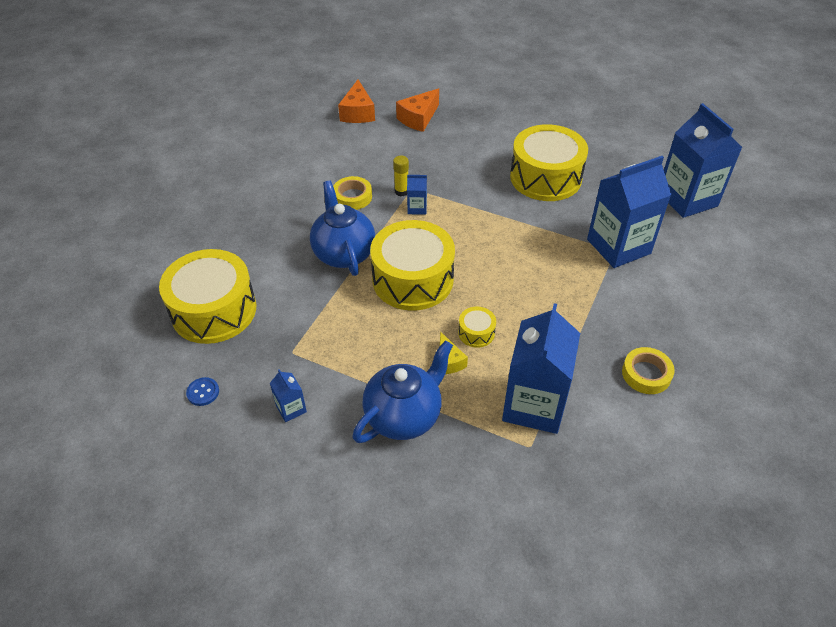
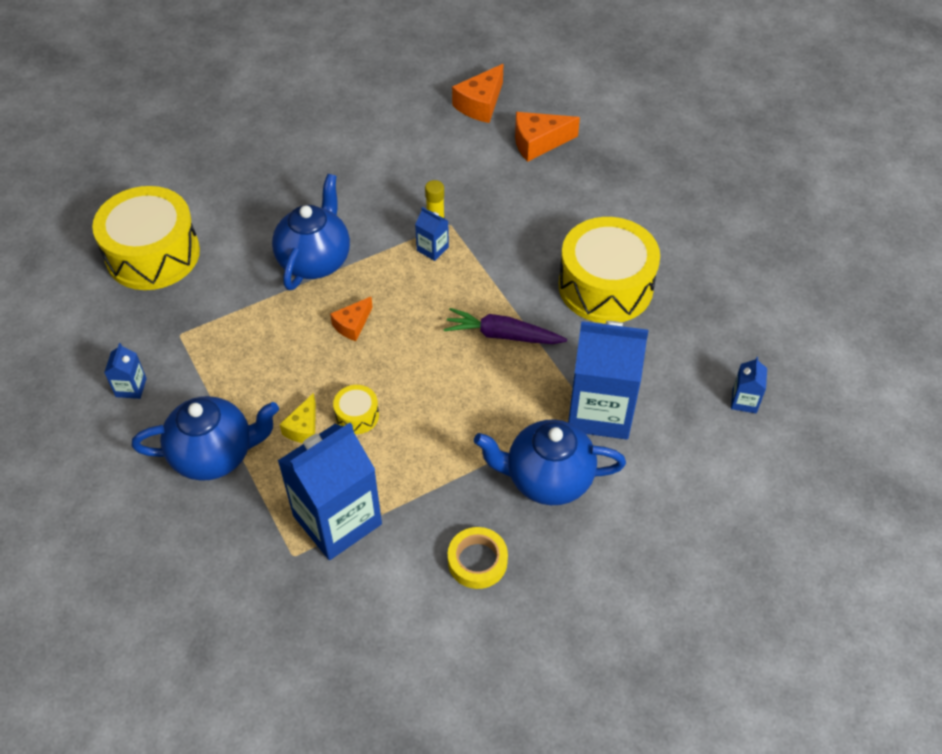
camera: 35 degrees right, 5 degrees up
(203, 392) = (78, 328): blue button -> none
(352, 197) = (381, 202): yellow tape -> none
(413, 279) = (352, 325): yellow drum -> orange cheese
(516, 235) = (503, 335): none -> purple carrot
(632, 301) = (547, 479): none -> blue teapot
(687, 199) = (744, 401): blue carton -> blue carton, size x0.43

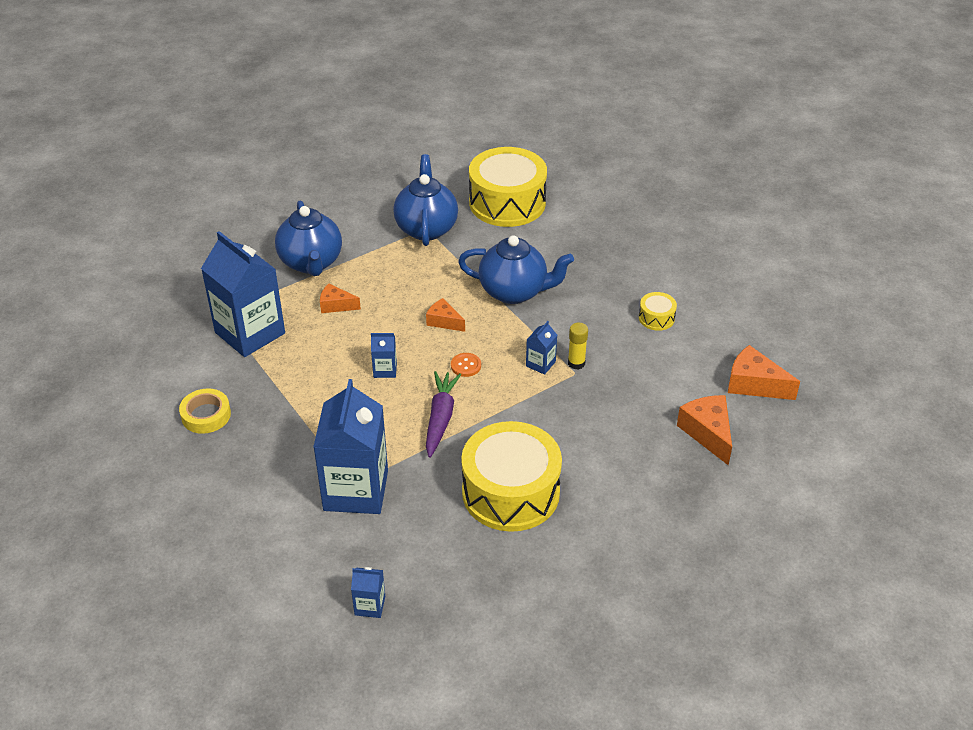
camera: 85 degrees right, 10 degrees down
(131, 387) = (373, 213): blue carton -> blue carton (385, 370)
(303, 428) = (336, 305): yellow cheese -> orange cheese
(357, 415) = (348, 334): yellow drum -> yellow drum (656, 318)
(427, 310) = (466, 366): none -> orange button
(547, 479) = (282, 455): blue teapot -> blue teapot (426, 228)

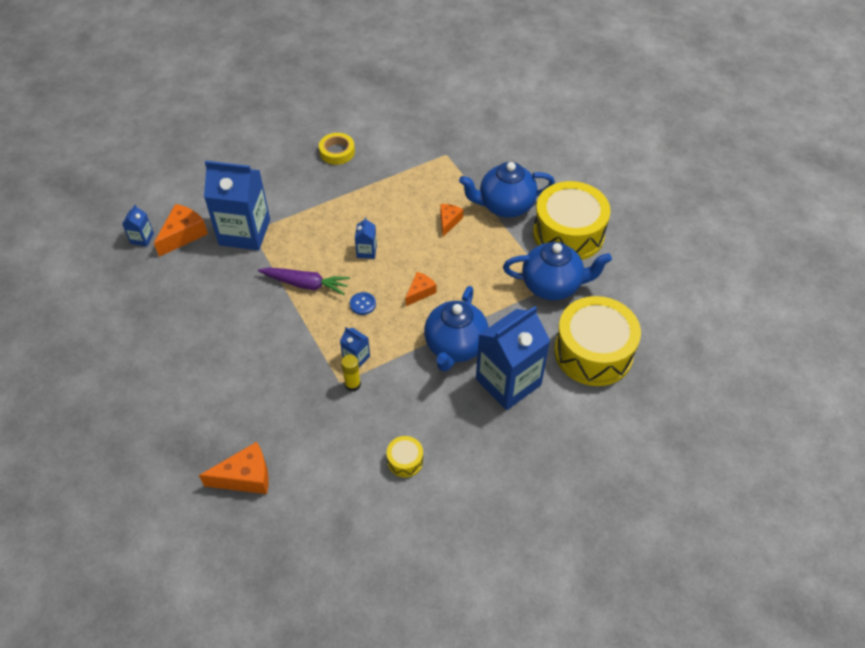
camera: 95 degrees right, 10 degrees up
(250, 333) = (421, 171): blue carton -> blue carton (508, 382)
(466, 366) = (362, 304): orange button -> blue button
(510, 492) = (217, 324): yellow drum -> yellow drum (568, 233)
(754, 384) = (298, 532): orange cheese -> orange cheese (183, 235)

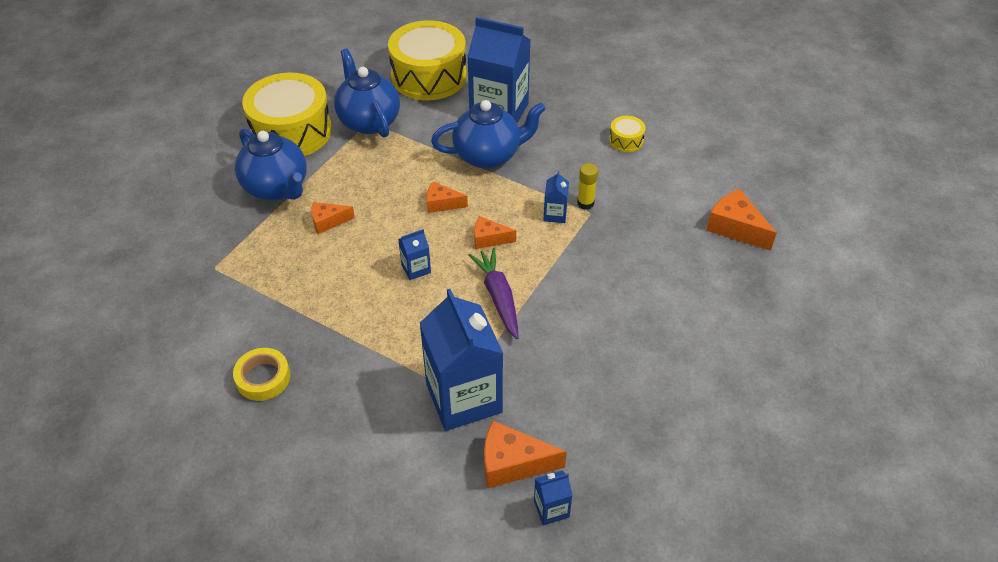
camera: 120 degrees left, 5 degrees down
(362, 304) = (489, 239): blue button -> orange cheese

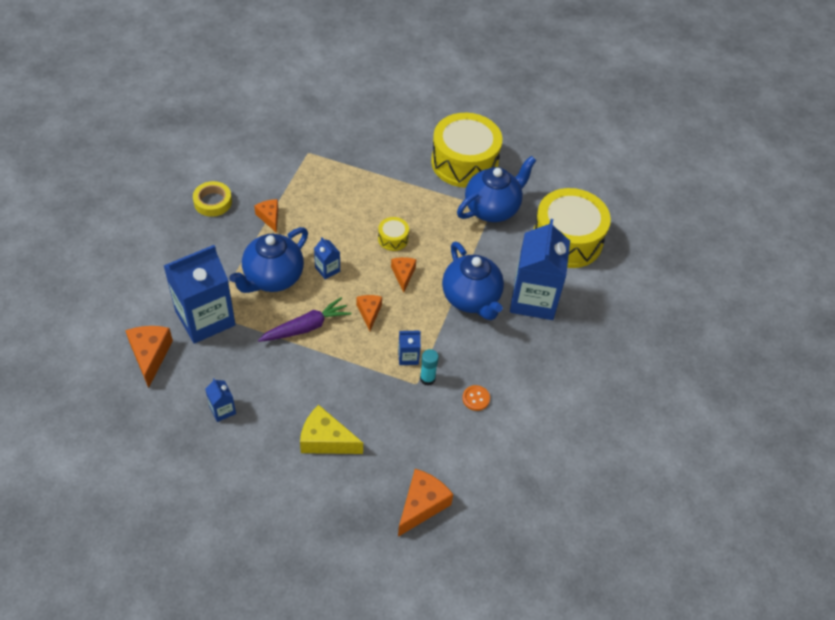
camera: 75 degrees right, 5 degrees up
(277, 188) = (397, 168): blue teapot -> blue teapot (273, 278)
(328, 221) = (367, 206): orange cheese -> orange cheese (269, 217)
(551, 509) = (113, 383): blue carton -> blue carton (222, 410)
(585, 203) = (427, 379): yellow glue stick -> turquoise glue stick
(614, 171) = (476, 398): none -> orange button
(626, 140) = (522, 405): yellow drum -> yellow drum (393, 239)
(655, 295) = (326, 440): none -> yellow cheese

